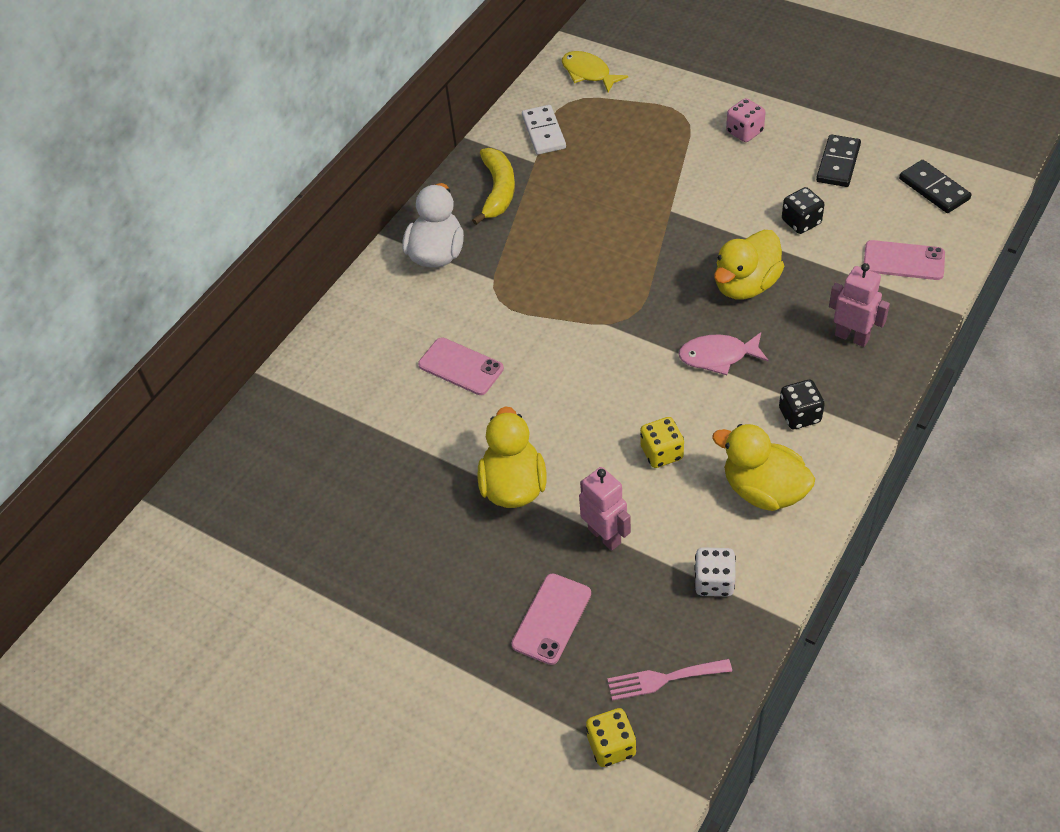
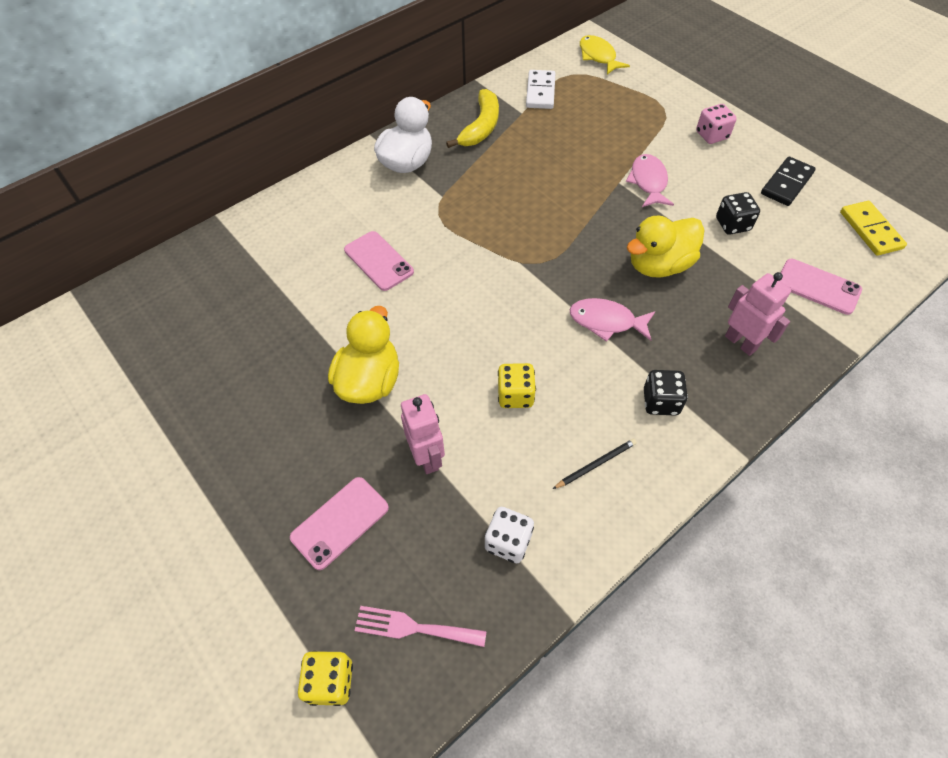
camera: 15 degrees right, 5 degrees up
(700, 201) = (648, 182): none -> pink fish
(763, 490) = (595, 464): yellow duck -> black pencil
(934, 189) = (870, 230): black domino -> yellow domino

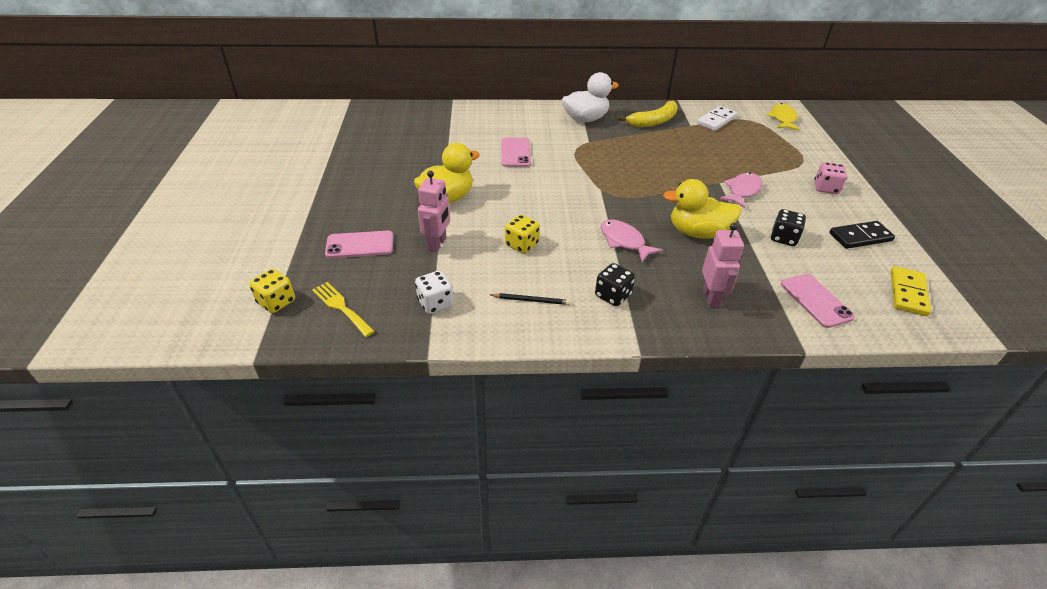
camera: 35 degrees right, 15 degrees down
(414, 627) = (341, 307): pink fork -> yellow fork

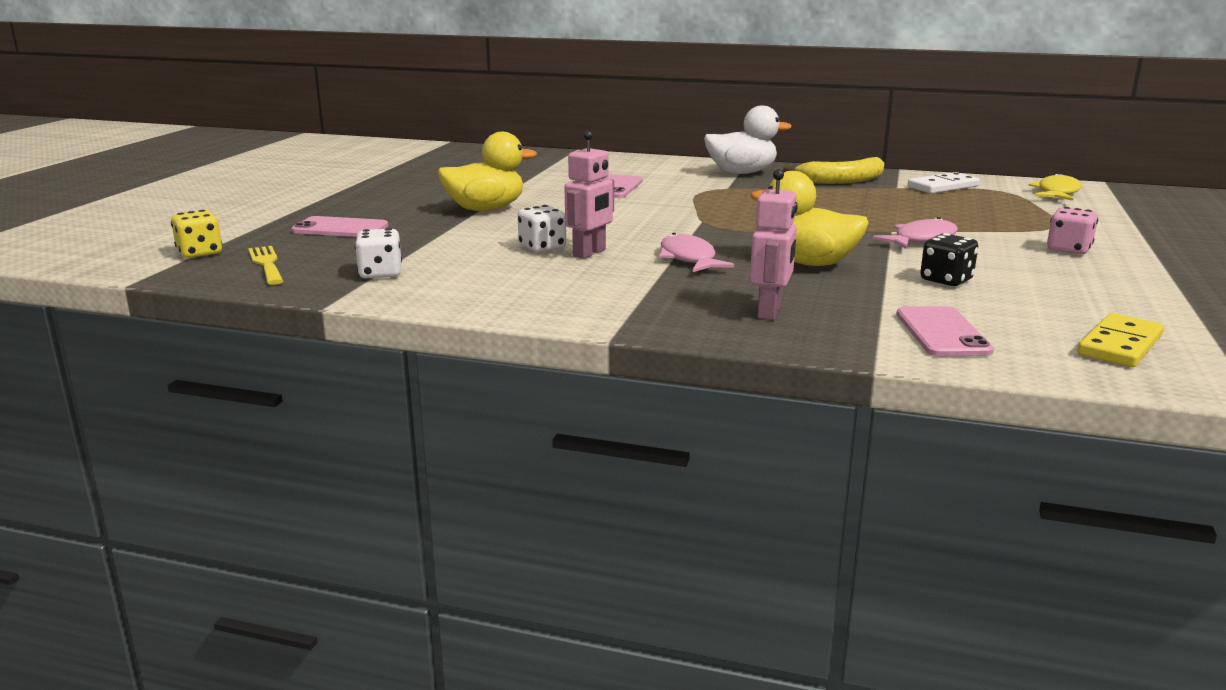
camera: 20 degrees right, 20 degrees down
(437, 244) = (434, 237): pink robot -> pink robot (589, 253)
(522, 245) = (542, 247): yellow dice -> white dice
(531, 300) = (505, 285): black pencil -> none
(613, 295) = (623, 294): black dice -> none
(860, 237) = (1085, 292): black domino -> none

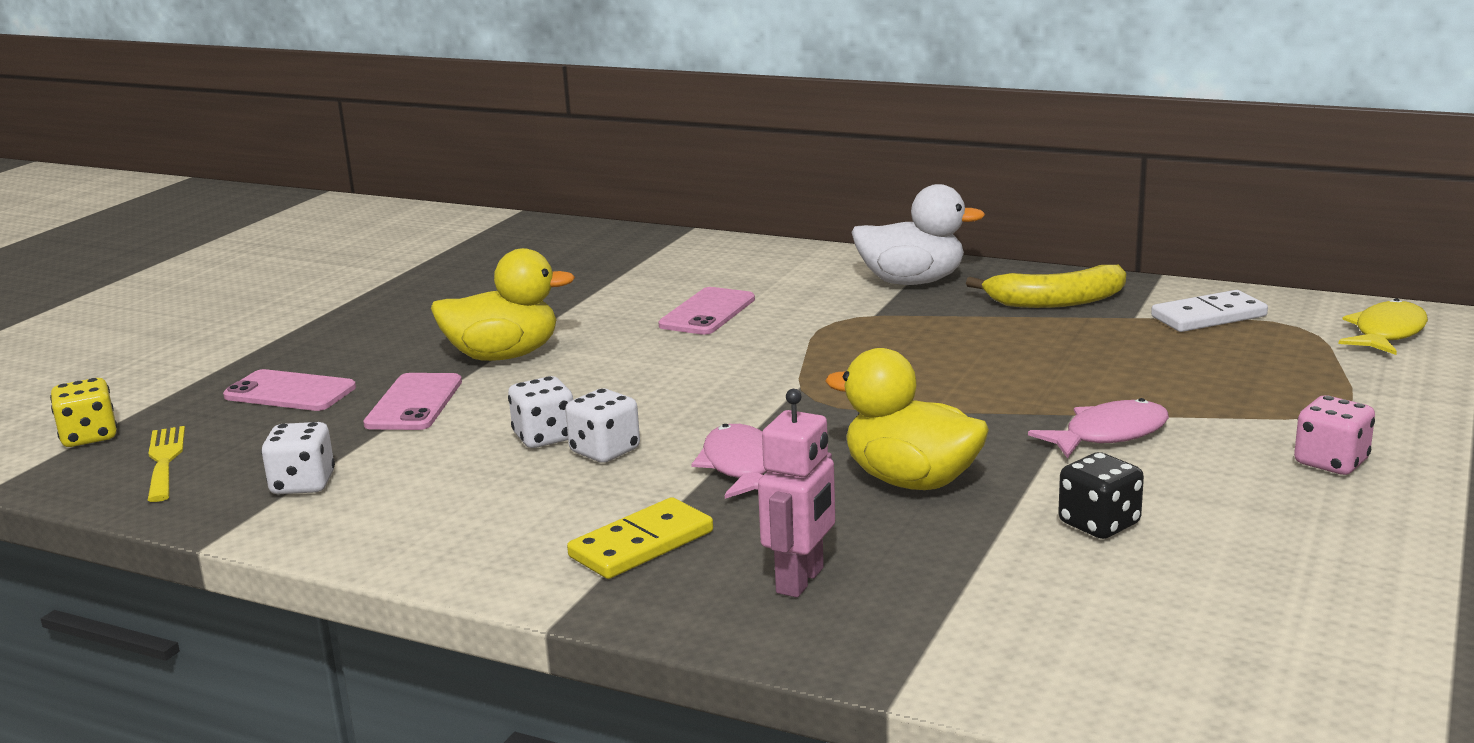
camera: 10 degrees right, 0 degrees up
(589, 253) = (605, 451): pink robot -> white dice
(942, 332) = (1032, 635): pink phone -> pink phone (414, 403)
(1120, 345) = (1291, 674): yellow domino -> yellow domino (641, 544)

